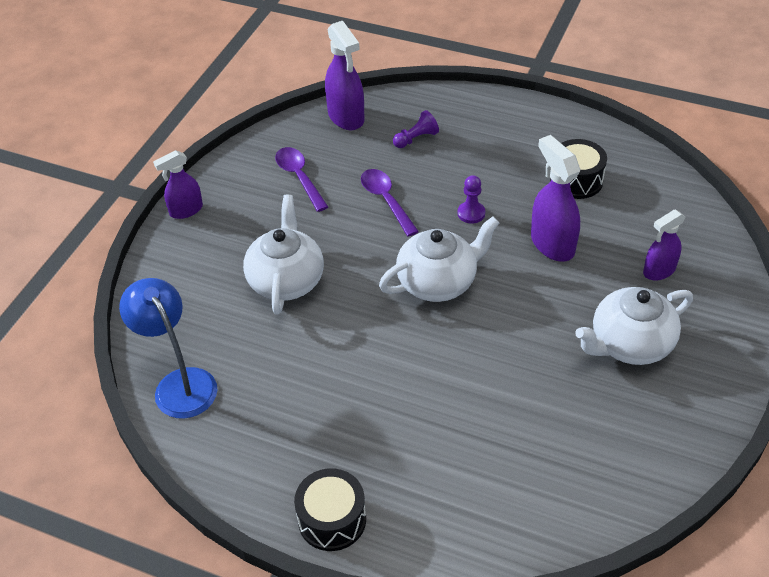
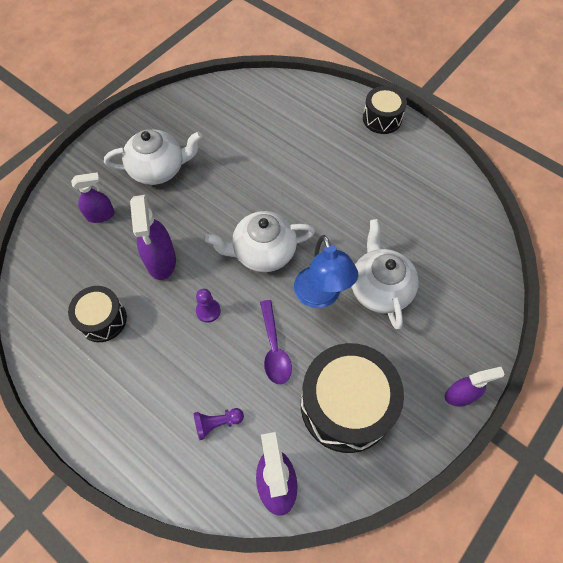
camera: 165 degrees left, 15 degrees up
(180, 383) = (469, 223): blue lamp -> blue lamp (320, 296)
(286, 280) = (379, 288): white teapot -> white teapot turned 150 degrees clockwise
(299, 177) = (346, 405): purple spoon -> black drum

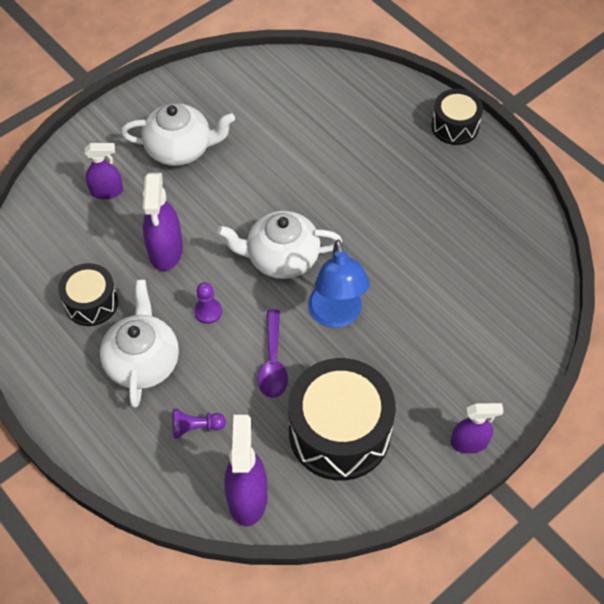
camera: 10 degrees right, 5 degrees down
(379, 288) = (406, 317): white teapot -> white teapot (143, 361)

